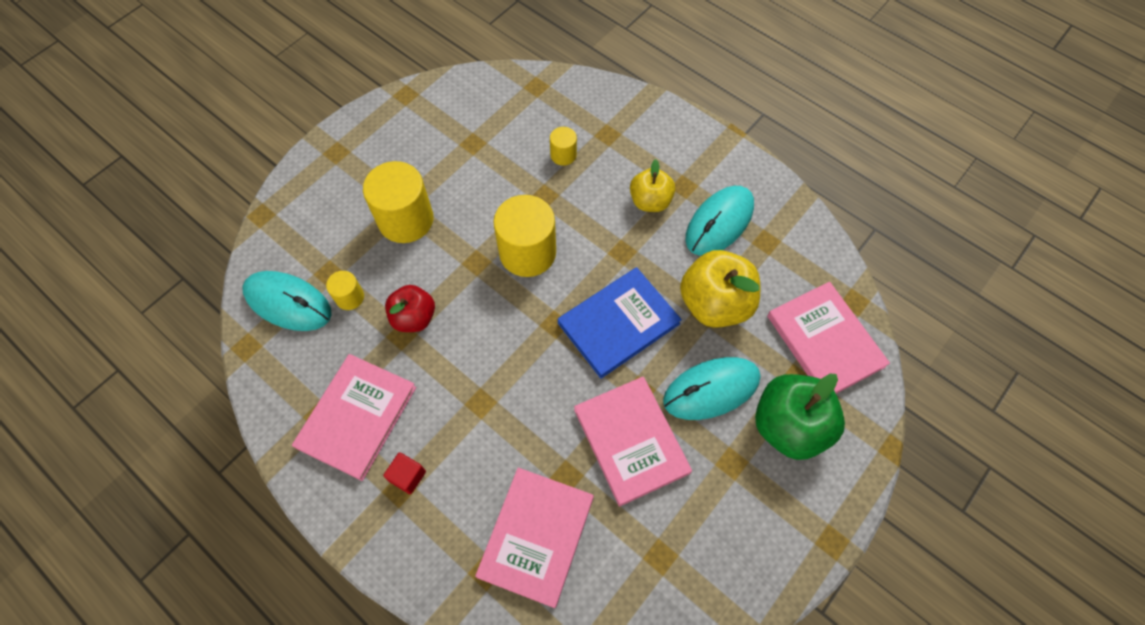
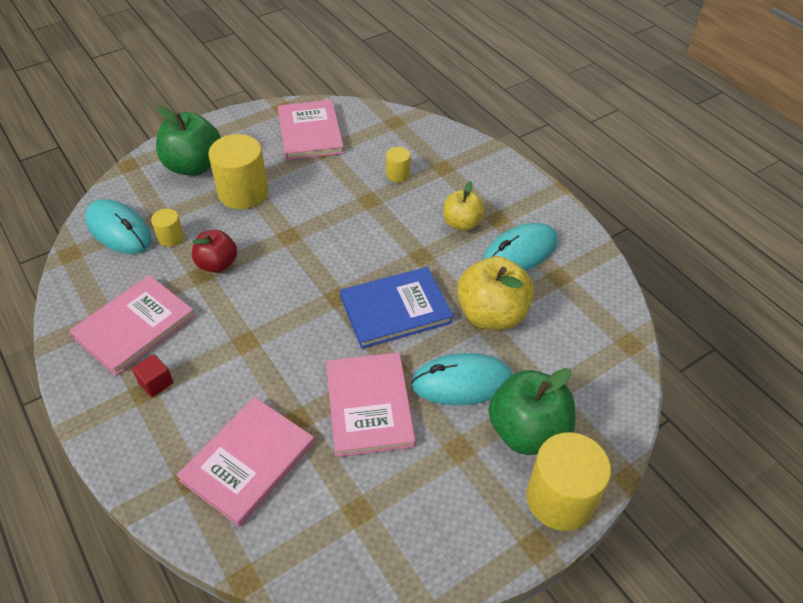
camera: 15 degrees right, 15 degrees down
(337, 198) = (194, 166): none -> green apple
(527, 252) = (336, 238): yellow cylinder -> yellow cylinder (560, 498)
(825, 341) = (588, 369): pink book -> pink book (310, 132)

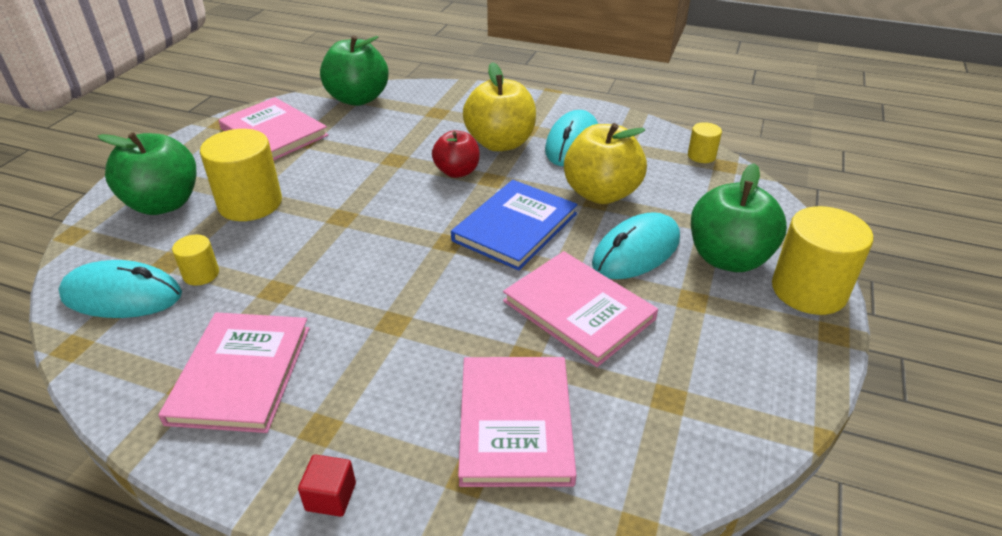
camera: 35 degrees left, 10 degrees down
(156, 383) = (327, 411): red cube -> red cube (331, 496)
(217, 264) = (286, 273): red apple -> red apple (457, 172)
(396, 125) = (358, 99): none -> green apple
(398, 174) = (400, 131): yellow cylinder -> yellow cylinder (701, 156)
(461, 223) = (500, 143): yellow apple -> yellow apple, size x1.61

